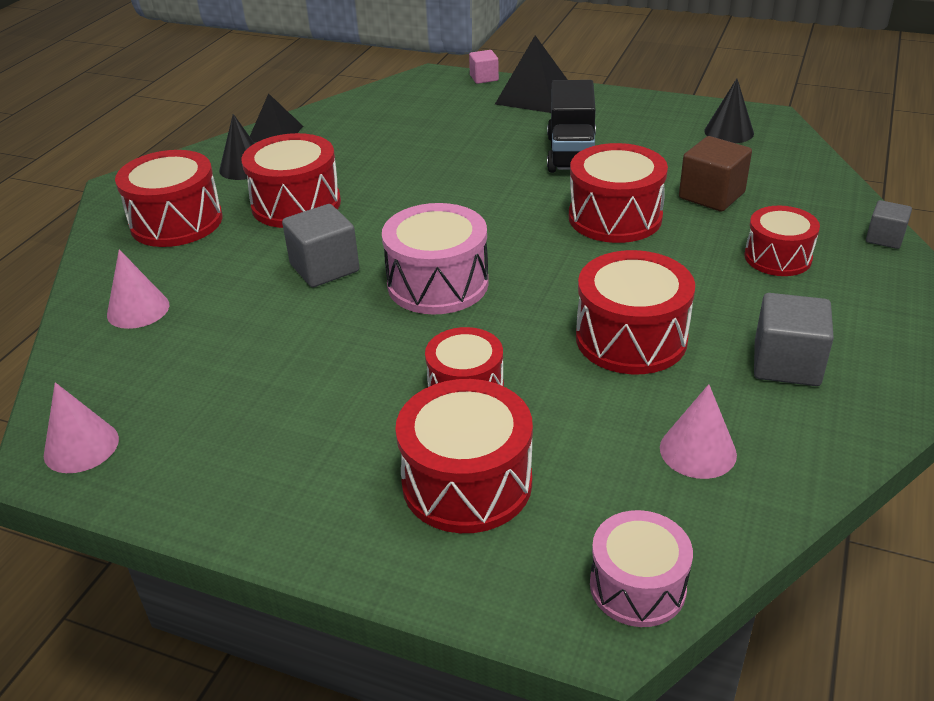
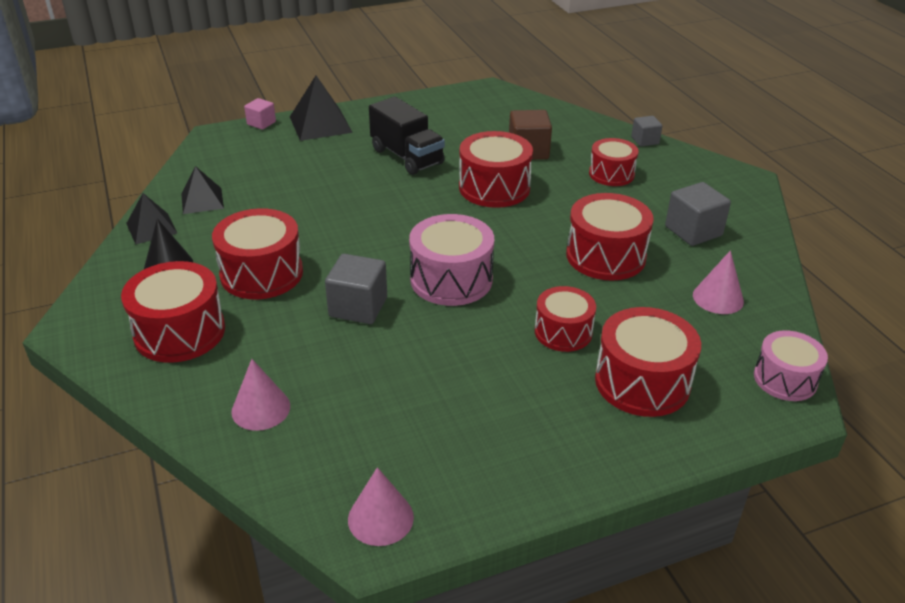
camera: 45 degrees left, 0 degrees up
(341, 126) = (202, 200): none -> black pyramid
(729, 132) = (482, 106): black cone -> none

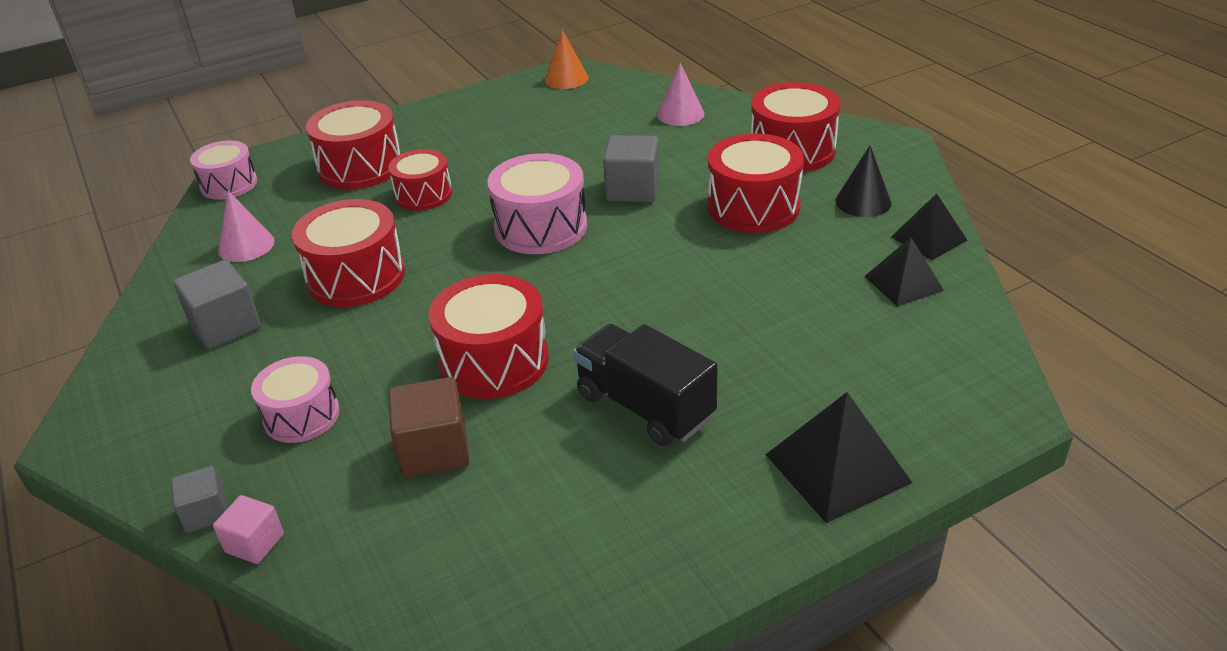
camera: 175 degrees right, 0 degrees up
(261, 123) = (951, 454): pink cube -> pink cube (255, 543)
(380, 518) = (566, 79): pink cone -> orange cone
(611, 174) = (301, 416): red drum -> pink drum

